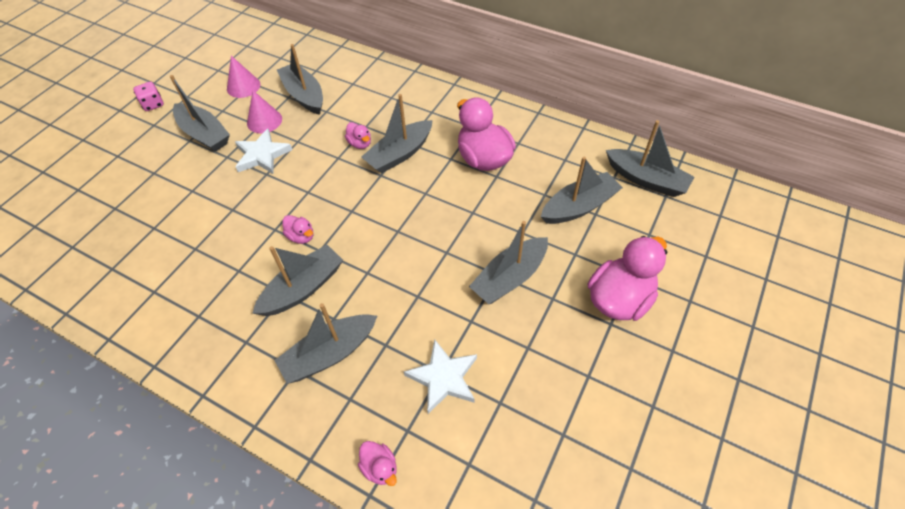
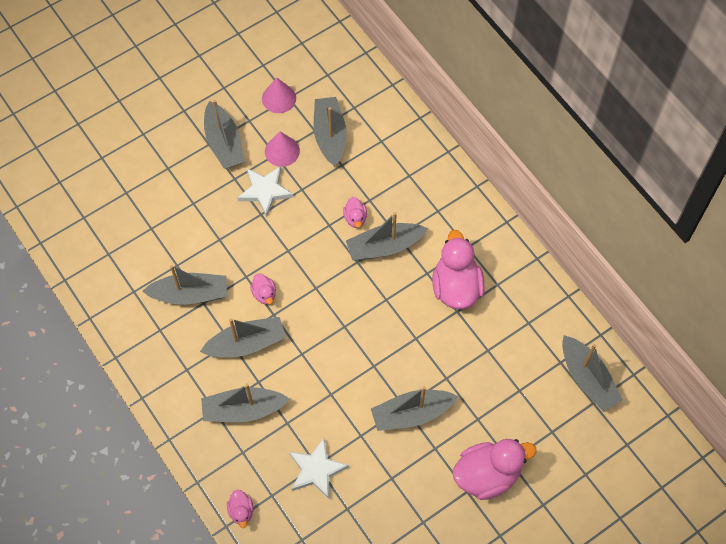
camera: 25 degrees right, 10 degrees up
(153, 104) = (191, 84): pink dice -> none
(579, 207) = (509, 376): grey boat -> grey boat (190, 294)

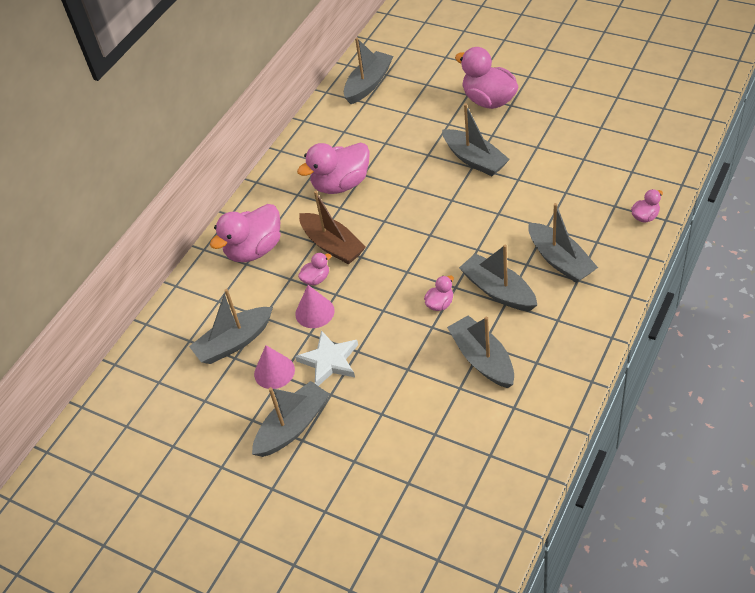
camera: 110 degrees left, 15 degrees down
(279, 98) = (210, 408): pink cone -> pink cone (314, 312)
(316, 470) = (569, 190): white star -> none
(385, 246) = (332, 245): grey boat -> brown boat
(421, 187) = (254, 250): none -> pink duck

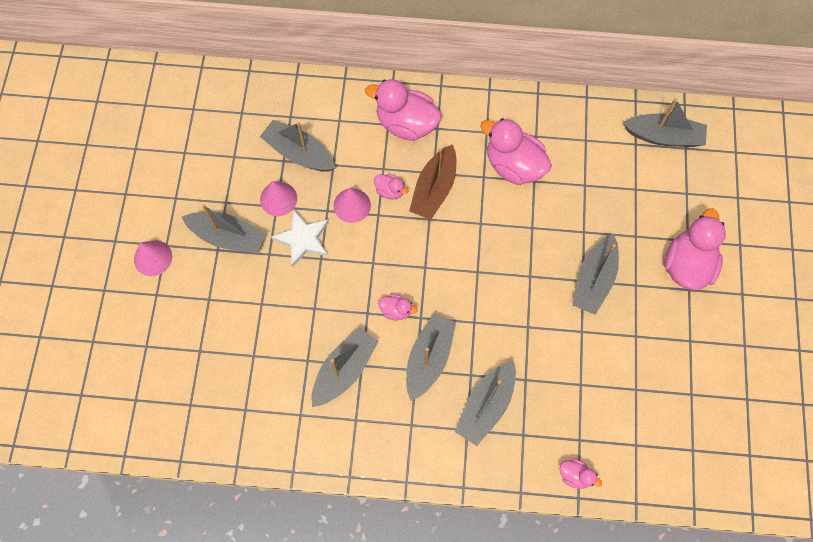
camera: 60 degrees right, 20 degrees up
(280, 505) = (153, 258): none -> pink cone

